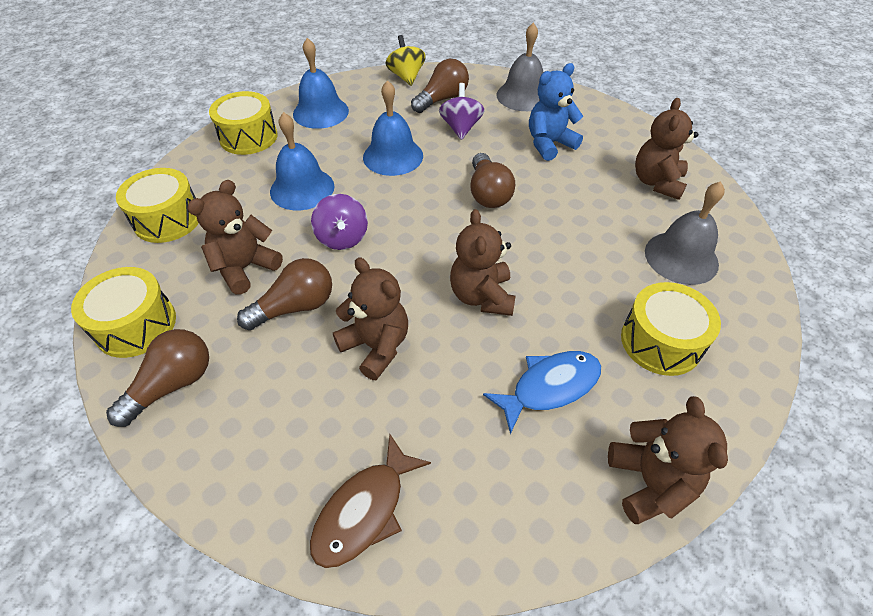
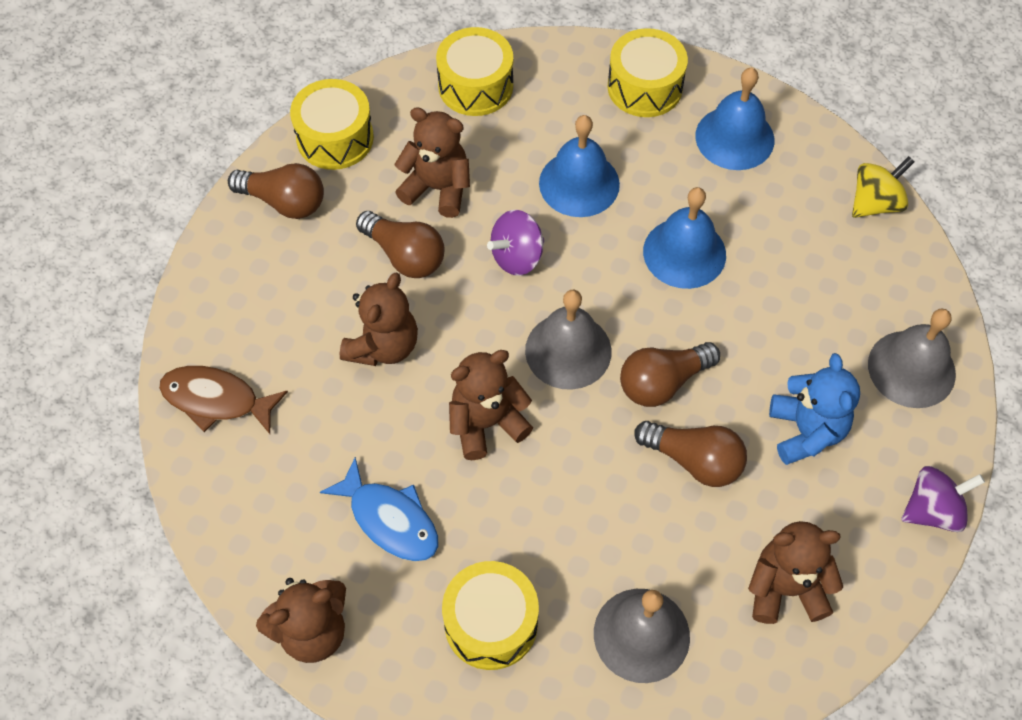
camera: 70 degrees right, 10 degrees up
(439, 232) = (568, 350): none -> grey bell
(442, 99) = (843, 266): brown light bulb -> brown light bulb (694, 460)
(460, 128) = (786, 310): purple spinning top -> purple spinning top (932, 510)
(549, 144) = (806, 431): blue teddy bear -> blue teddy bear turned 45 degrees clockwise

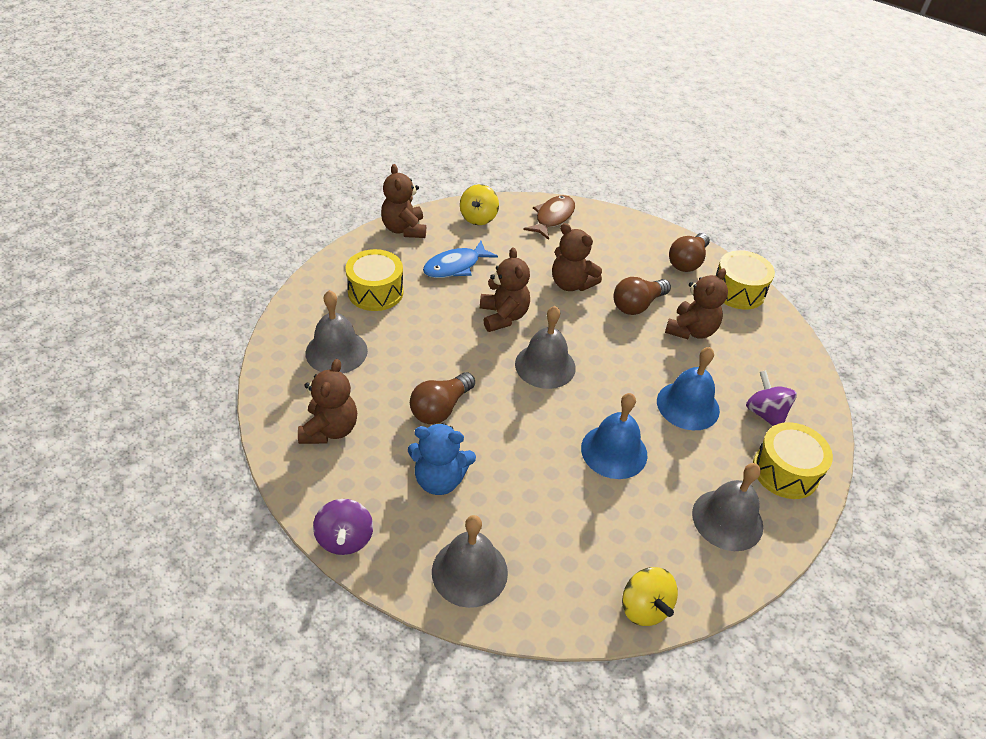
camera: 100 degrees right, 15 degrees down
(247, 516) = (478, 218): none -> yellow spinning top
(475, 86) = (785, 368): yellow drum -> none
(517, 257) = (627, 357): purple spinning top -> purple spinning top (765, 413)
(663, 382) = (506, 408): brown light bulb -> none
(734, 138) = (727, 519): blue bell -> grey bell

